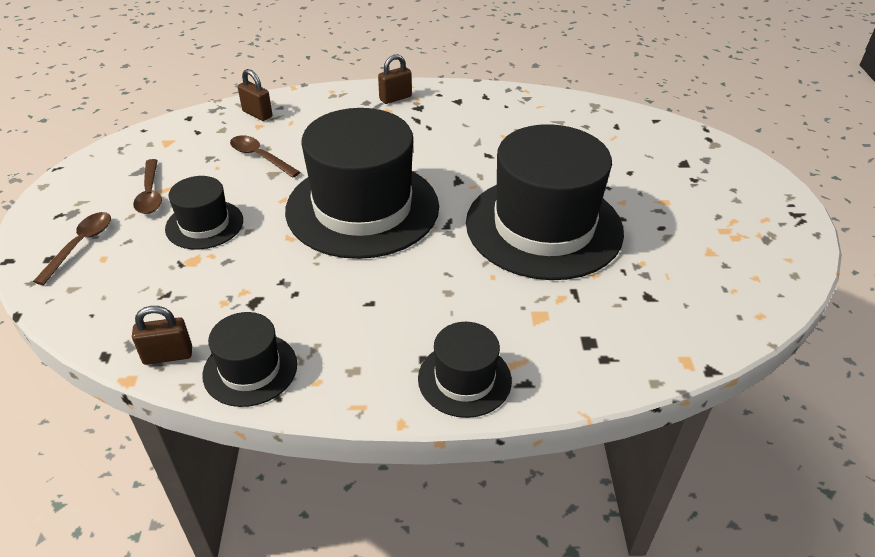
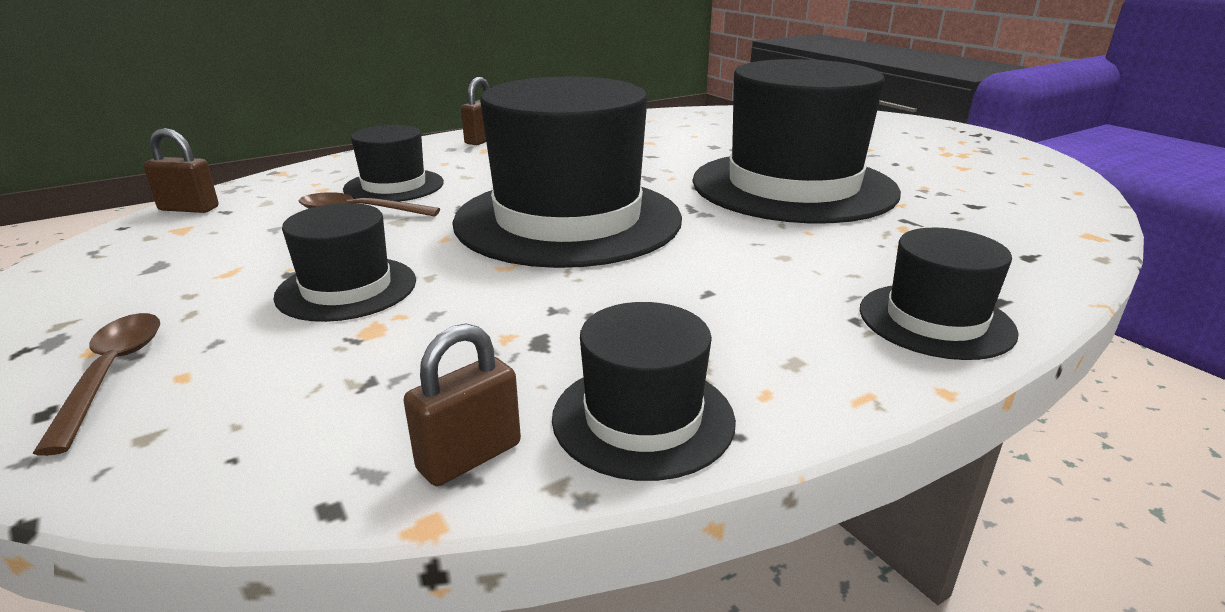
camera: 30 degrees left, 15 degrees down
(150, 194) = (206, 282): brown spoon -> none
(257, 114) = (308, 181): brown padlock -> brown padlock (189, 209)
(298, 136) = (394, 186): none -> black hat

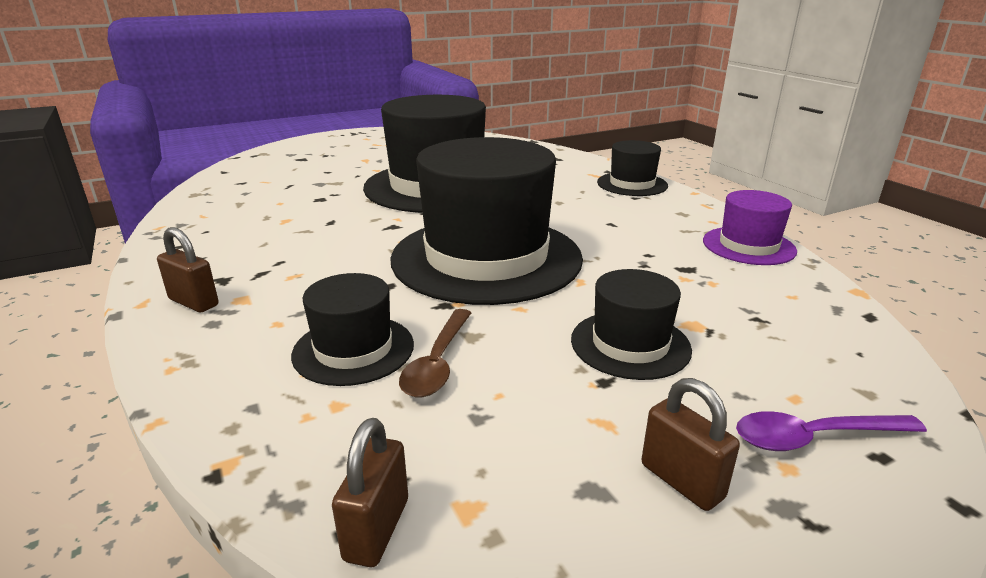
camera: 85 degrees left, 0 degrees up
(111, 374) = (814, 437): brown spoon -> purple spoon
(469, 457) = (806, 284): brown padlock -> brown padlock (681, 481)
(643, 418) = (748, 246): black hat -> purple hat

